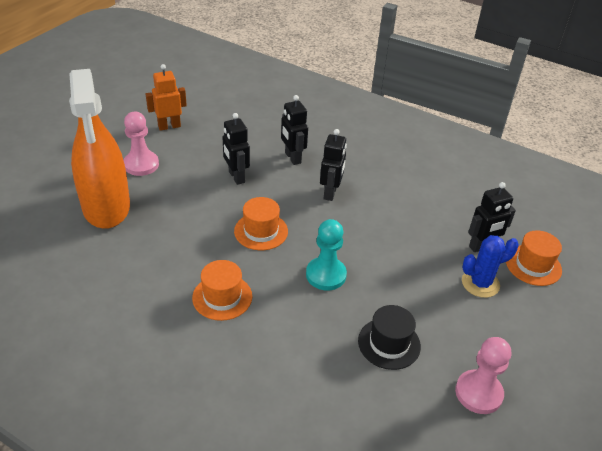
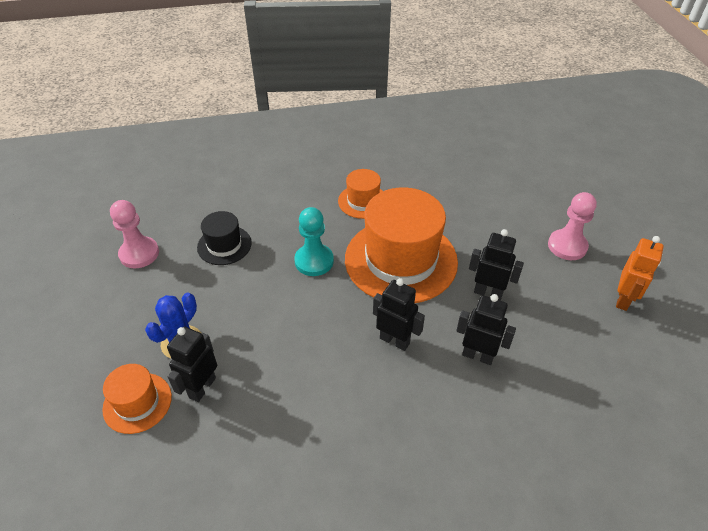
camera: 140 degrees right, 5 degrees up
(106, 207) = (523, 200): orange spray bottle -> none
(261, 231) = (401, 260): orange hat -> orange hat, size x2.05
(330, 193) = (394, 340): black robot -> black robot turned 150 degrees clockwise

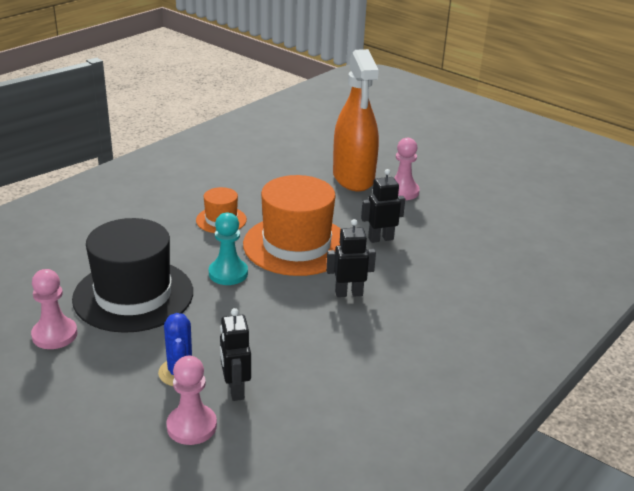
camera: 40 degrees left, 15 degrees down
(137, 402) = (191, 426): orange hat -> pink pawn
(224, 245) = (133, 295): black hat -> black hat, size x2.05
(478, 355) = (413, 276): black robot -> none
(531, 207) = (353, 177): none -> orange spray bottle
(623, 300) = (467, 207): orange robot -> none

